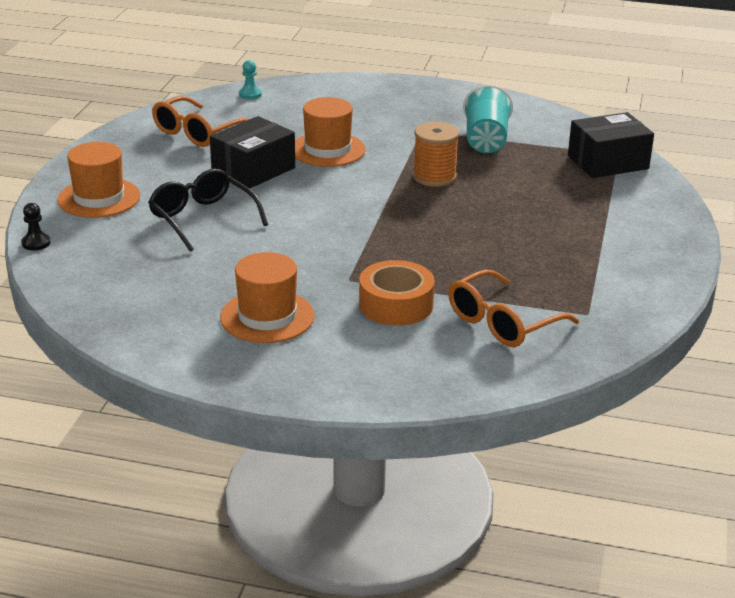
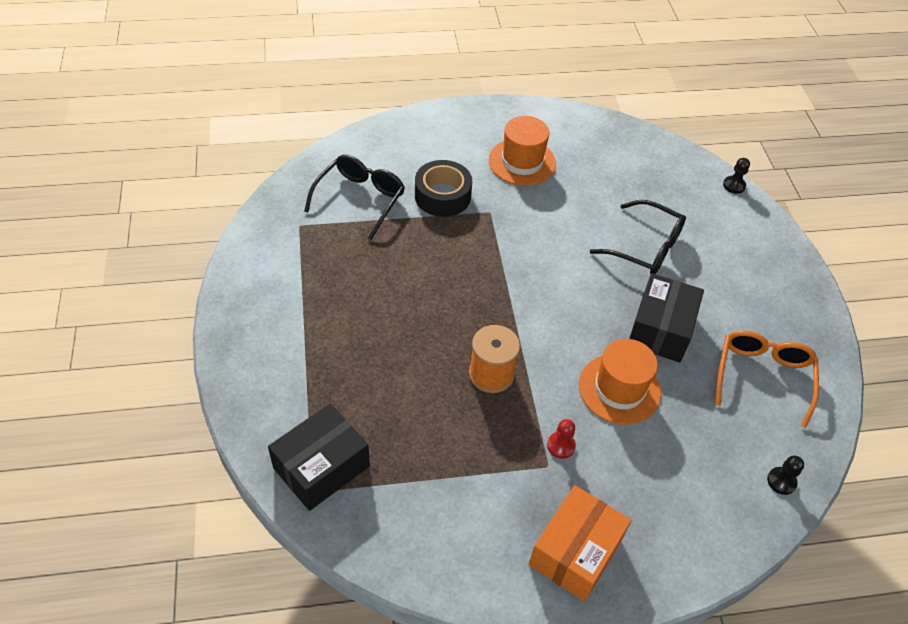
camera: 155 degrees right, 20 degrees up
(99, 198) = (745, 248): orange hat -> none
(250, 94) = (781, 481): turquoise pawn -> black pawn
(396, 305) = (442, 196): orange tape -> black tape
(403, 136) = (561, 446): none -> red pawn
(431, 100) = (575, 552): none -> orange box
(486, 140) = (469, 468): turquoise cup -> none
(503, 322) = (360, 200): orange glasses -> black glasses

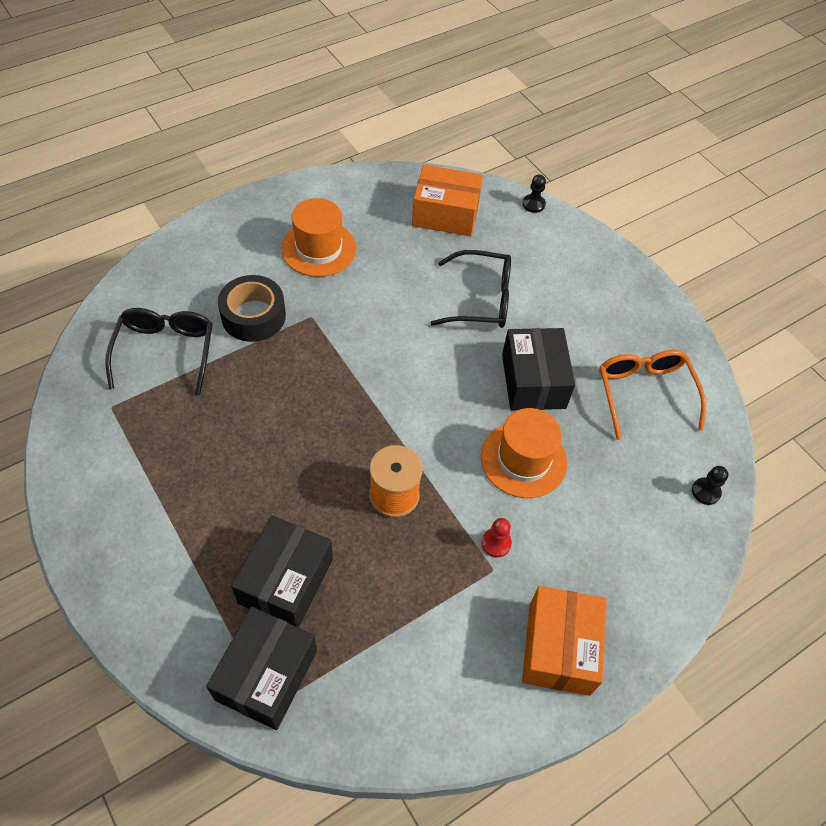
camera: 25 degrees left, 5 degrees up
(371, 404) = (286, 581): none -> black box
(647, 168) = (445, 214): none -> orange box

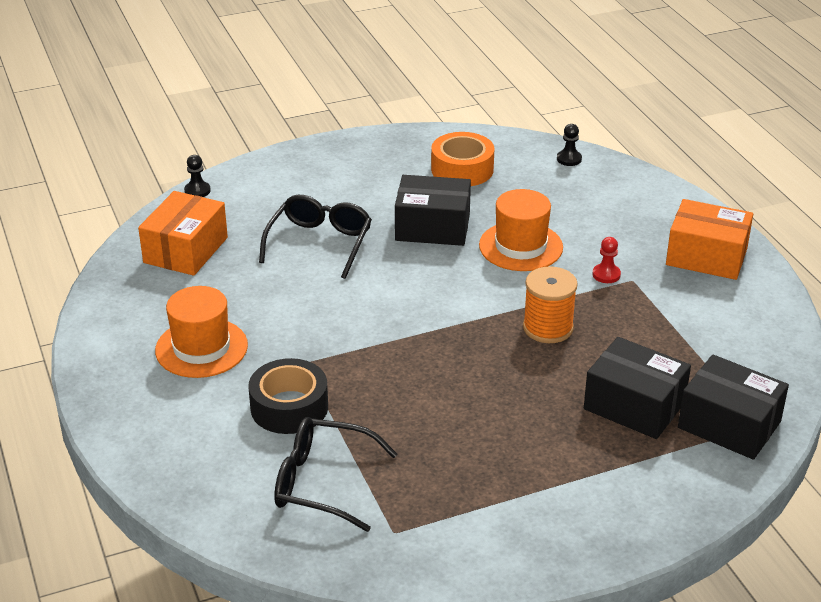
camera: 75 degrees left, 20 degrees down
(644, 394) = (462, 169): orange glasses -> orange tape

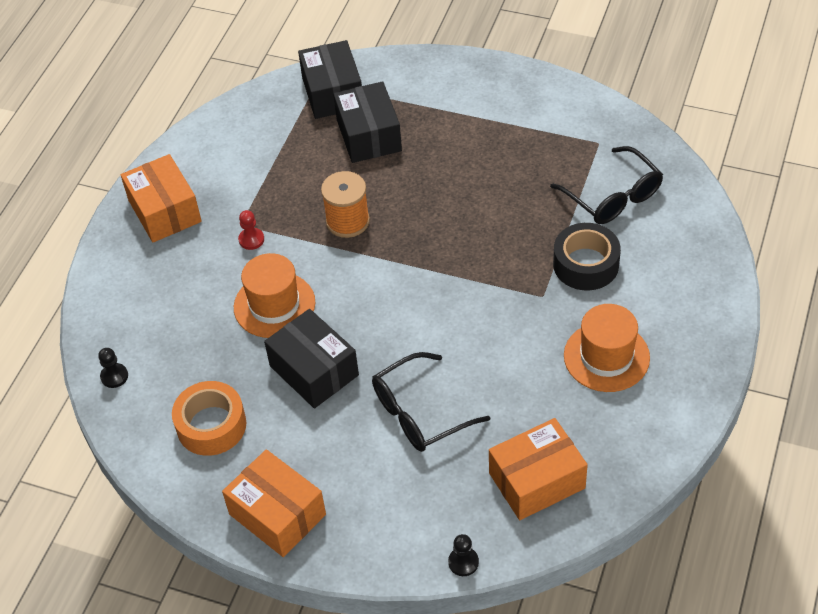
camera: 135 degrees left, 15 degrees up
(354, 155) = (277, 514): none -> orange box

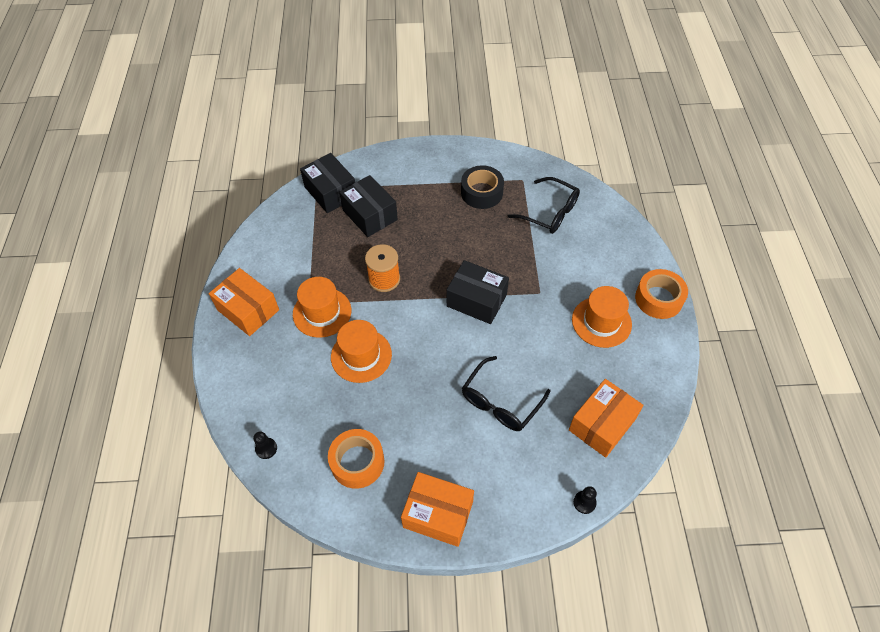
camera: 25 degrees left, 5 degrees up
(251, 239) = (322, 312): red pawn -> orange hat
(314, 370) = (412, 395): black box -> black box (476, 300)
(586, 264) = (556, 263): black tape -> black tape (481, 192)
(704, 351) = (658, 299): none -> orange tape

